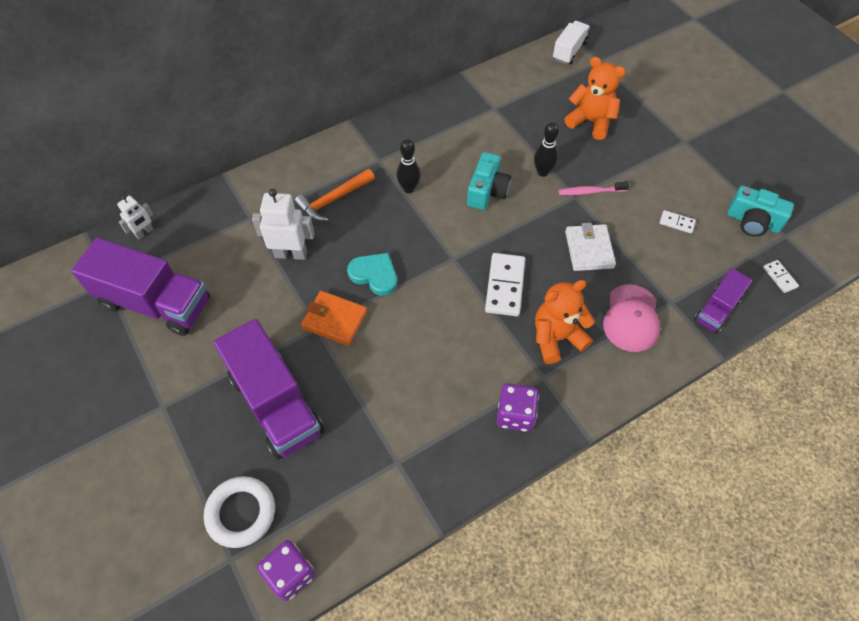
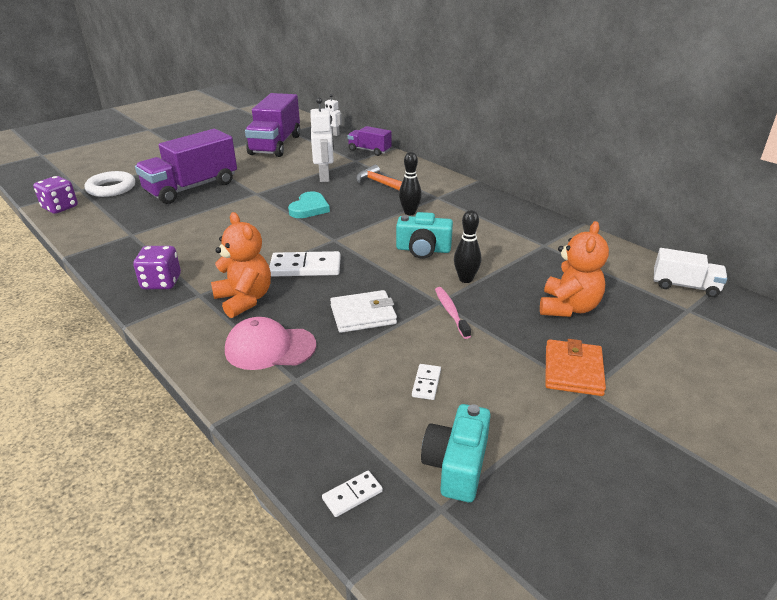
camera: 80 degrees right, 25 degrees down
(334, 320) = (263, 198): orange wallet -> orange wallet (573, 371)
(716, 310) = (286, 421): purple truck -> purple truck (369, 150)

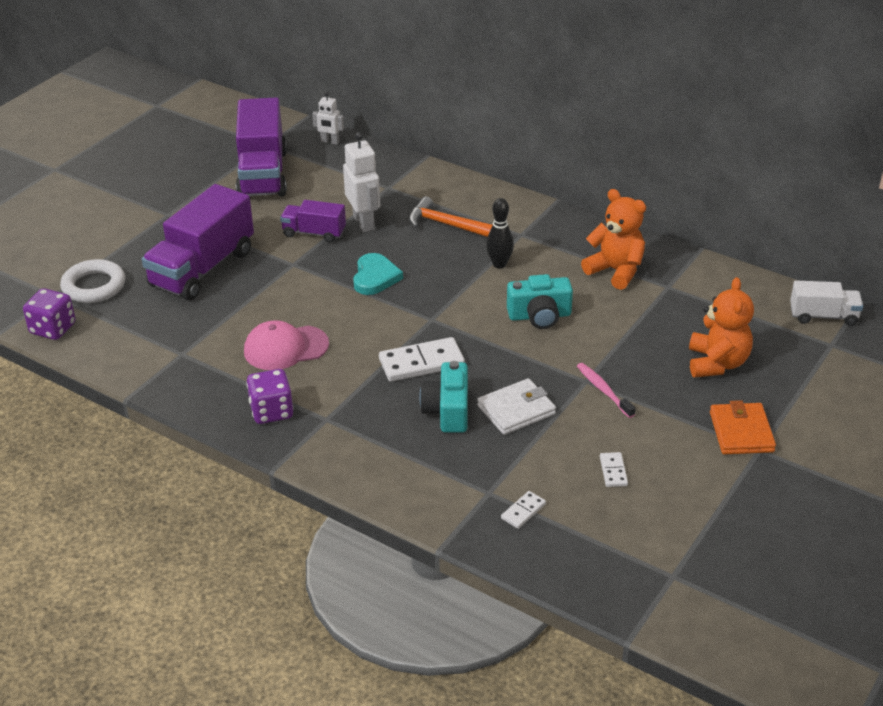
camera: 15 degrees left, 5 degrees up
(244, 300) = (380, 416): orange teddy bear -> orange teddy bear (616, 271)
(270, 348) = (443, 465): pink cap -> pink cap (285, 348)
(352, 495) = (597, 581): white domino -> white domino (523, 511)
(369, 150) = (396, 166): purple truck -> purple truck (314, 233)
(456, 465) = (671, 539): turquoise camera -> turquoise camera (447, 411)
(465, 279) = (602, 347): black bowling pin -> none

